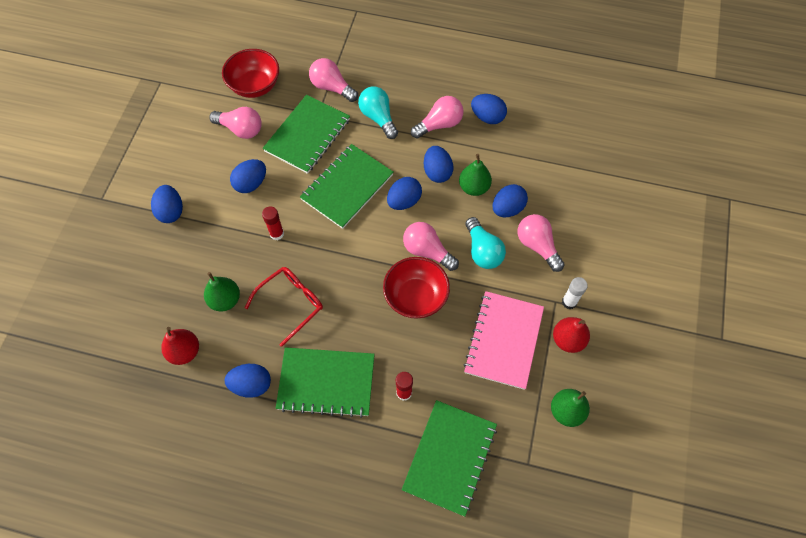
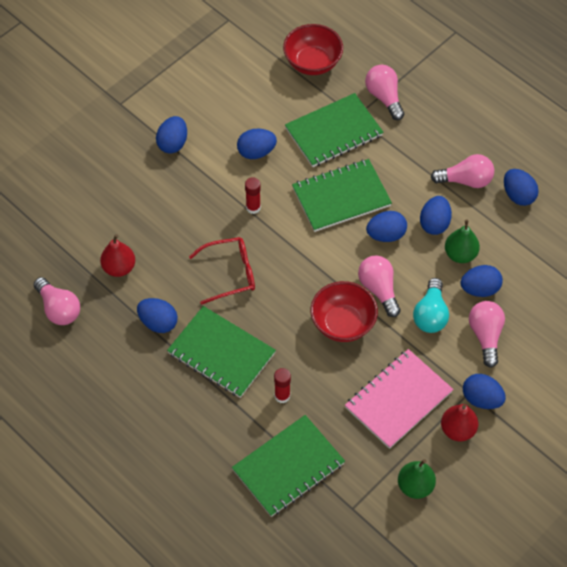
camera: 30 degrees right, 5 degrees down
(225, 300) = (176, 242): green pear -> none
(241, 129) = (276, 98): pink light bulb -> pink light bulb (59, 309)
(378, 118) = (410, 146): turquoise light bulb -> none
(569, 302) = (481, 399): white glue stick -> blue egg

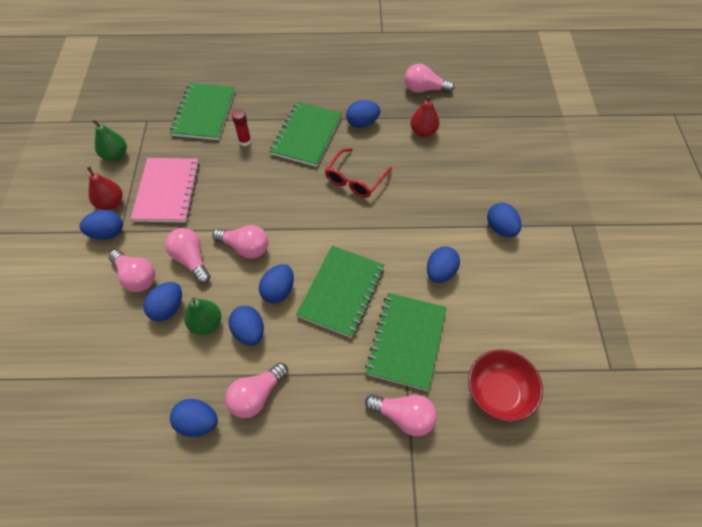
camera: 135 degrees right, 0 degrees up
(221, 353) = (306, 135): green notebook -> green notebook turned 60 degrees counterclockwise
(253, 208) = (392, 231): red glue stick -> none
(343, 323) = (249, 207): red bowl -> none
(430, 315) = (191, 260): turquoise light bulb -> pink light bulb

